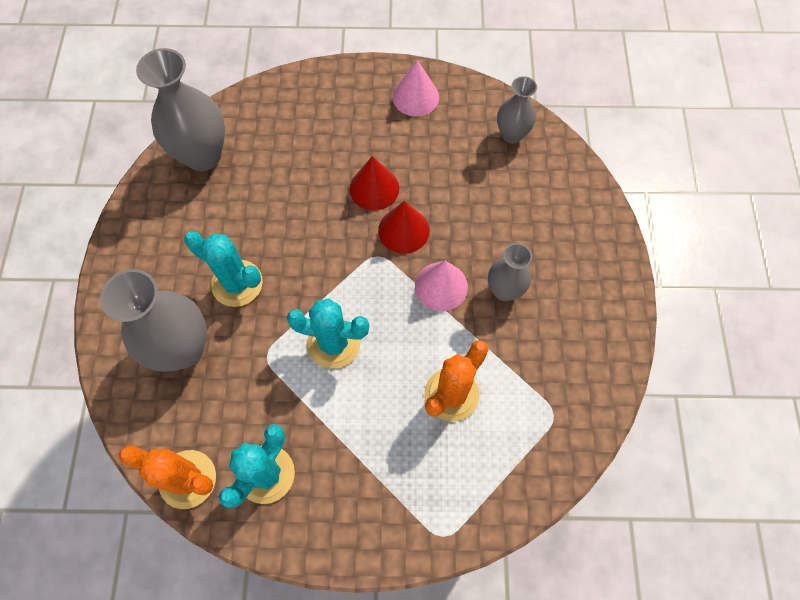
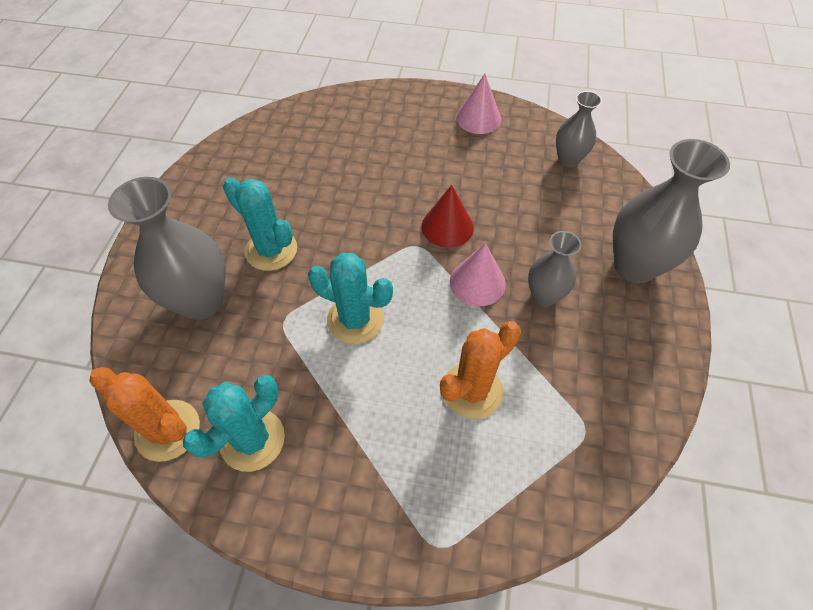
camera: 10 degrees right, 10 degrees down
(203, 155) = (268, 140): grey vase -> grey vase (634, 266)
(374, 188) = (424, 187): red cone -> none

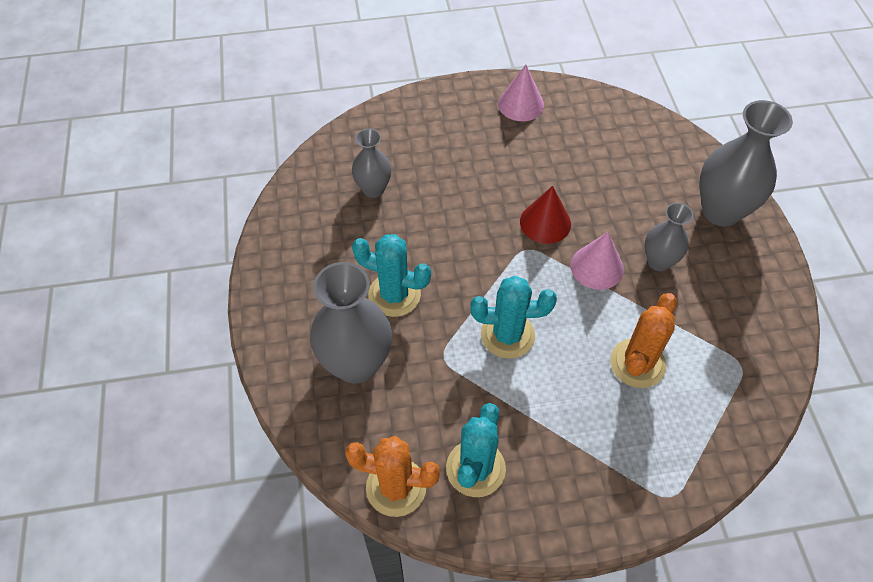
camera: 20 degrees left, 0 degrees up
(568, 160) = (622, 125): grey vase -> grey vase (373, 189)

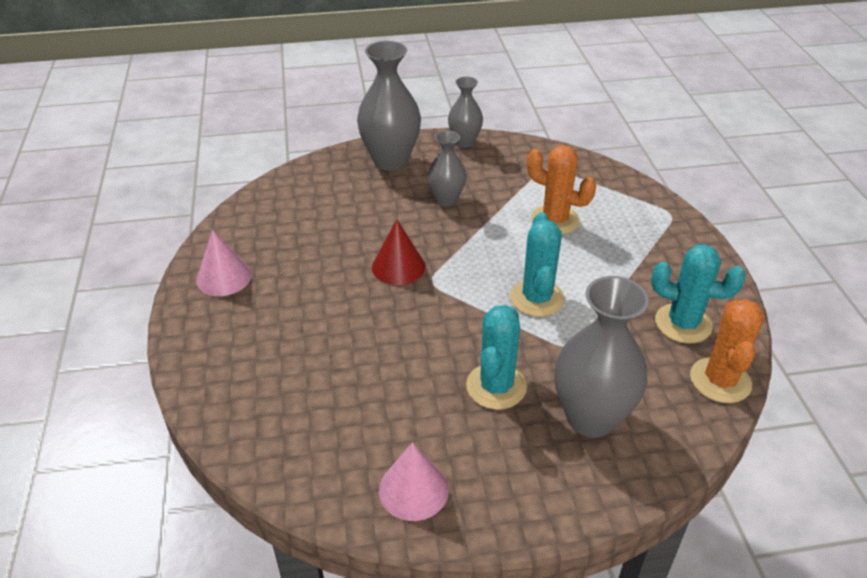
camera: 90 degrees left, 15 degrees down
(373, 189) = (338, 411): grey vase -> grey vase (464, 142)
(597, 267) = (453, 236): pink cone -> pink cone (413, 489)

